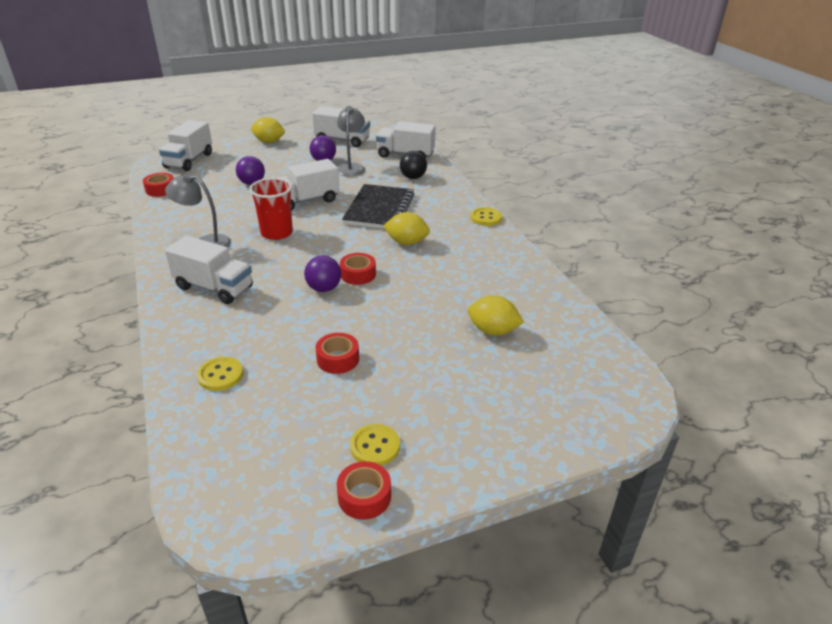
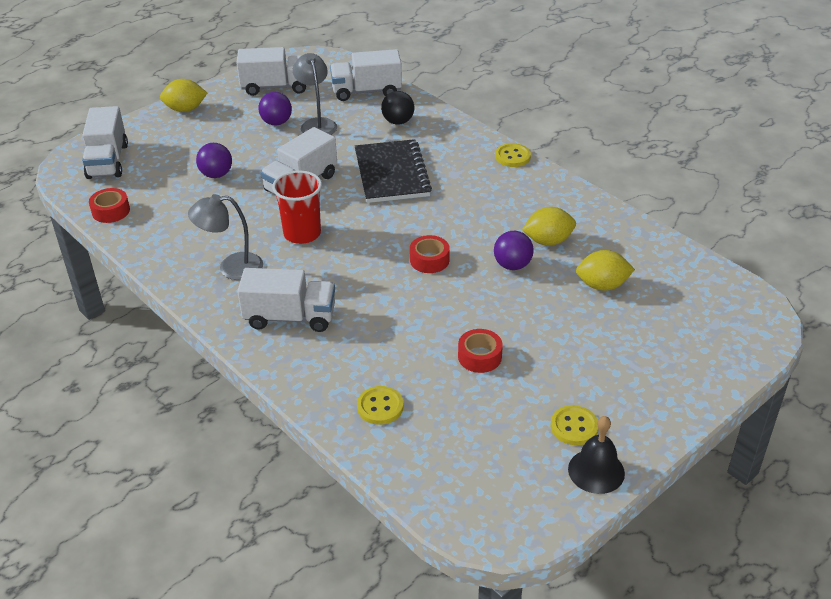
camera: 20 degrees left, 5 degrees up
(324, 288) = (407, 286): purple ball -> purple ball (512, 265)
(364, 496) = (596, 471): red tape -> black bell
(406, 242) = (451, 208): yellow lemon -> yellow lemon (548, 241)

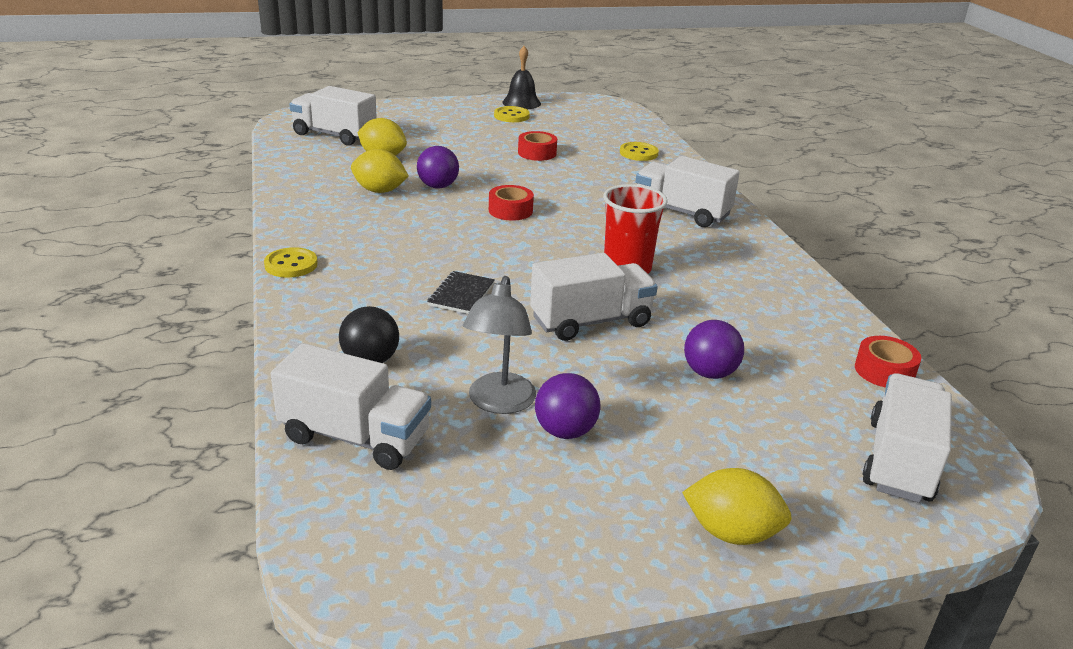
camera: 155 degrees left, 10 degrees down
(231, 267) = (726, 263): grey lamp -> none
(275, 87) = (514, 520): white truck -> white truck (334, 135)
(391, 173) = (461, 294): black notebook -> black notebook, size x0.49

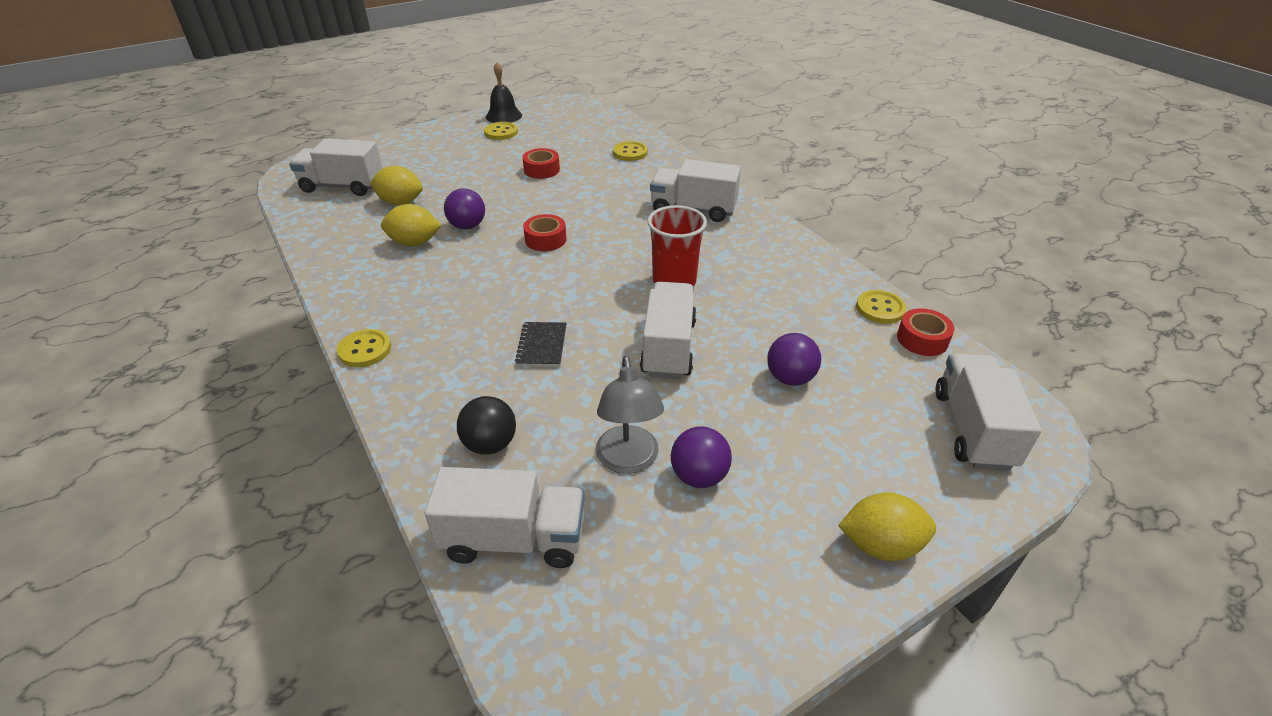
camera: 15 degrees left, 10 degrees up
(591, 321) = (668, 347): white truck -> white truck turned 45 degrees counterclockwise
(849, 335) = (880, 308): none -> yellow button

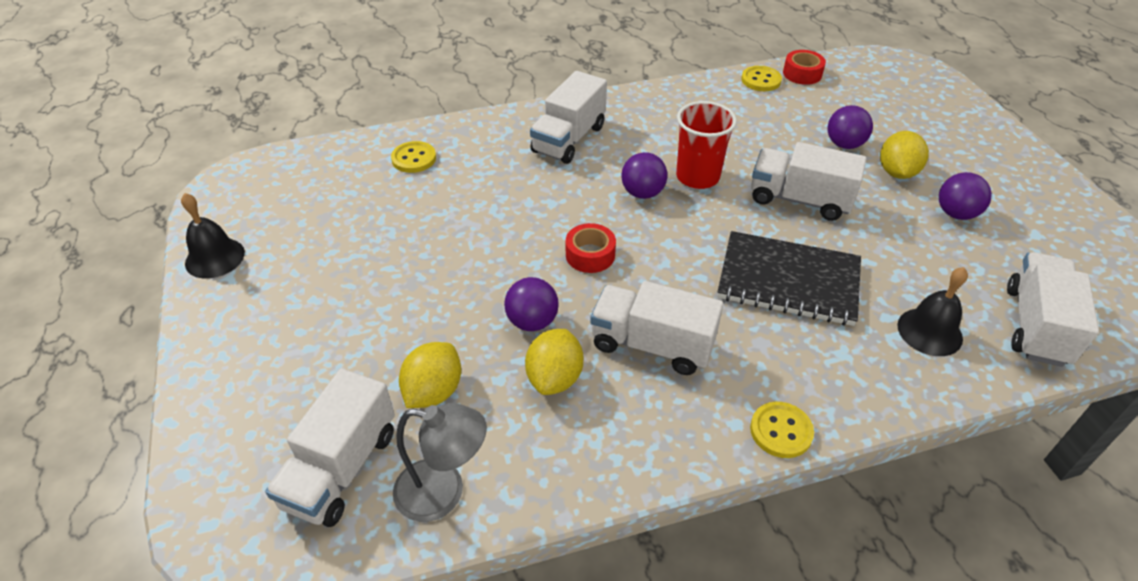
camera: 75 degrees left, 5 degrees up
(490, 444) = (929, 331): black ball -> black bell
(501, 132) = (272, 266): yellow button -> none
(541, 170) = (415, 238): red tape -> none
(542, 346) = (788, 281): black notebook -> black notebook, size x2.04
(628, 461) = (943, 248): grey lamp -> grey lamp (443, 492)
(635, 254) = (642, 193): none -> purple ball
(880, 545) = (1008, 150): yellow lemon -> yellow lemon (897, 172)
(972, 429) = (899, 84): white truck -> white truck (652, 345)

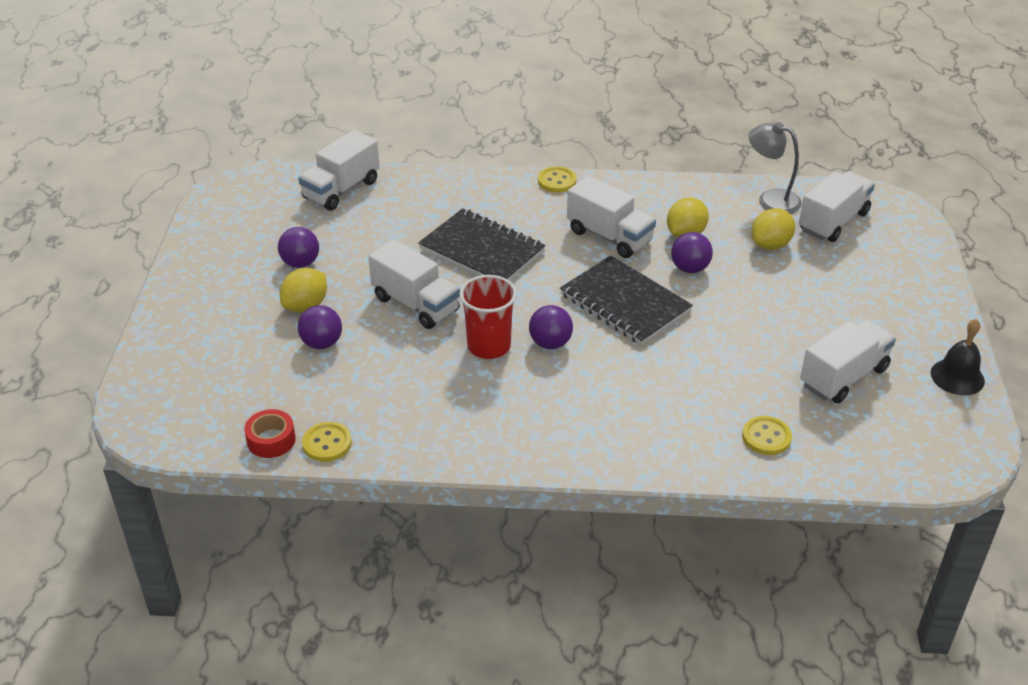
camera: 160 degrees left, 5 degrees down
(569, 139) = (592, 419): white truck -> white truck (843, 377)
(590, 255) = (625, 303): red tape -> black notebook
(929, 331) = (414, 202): black bell -> none

